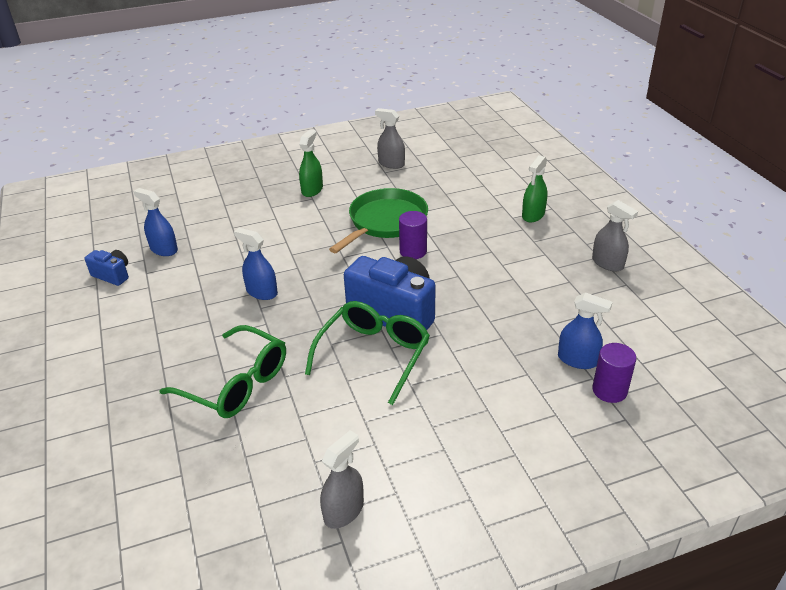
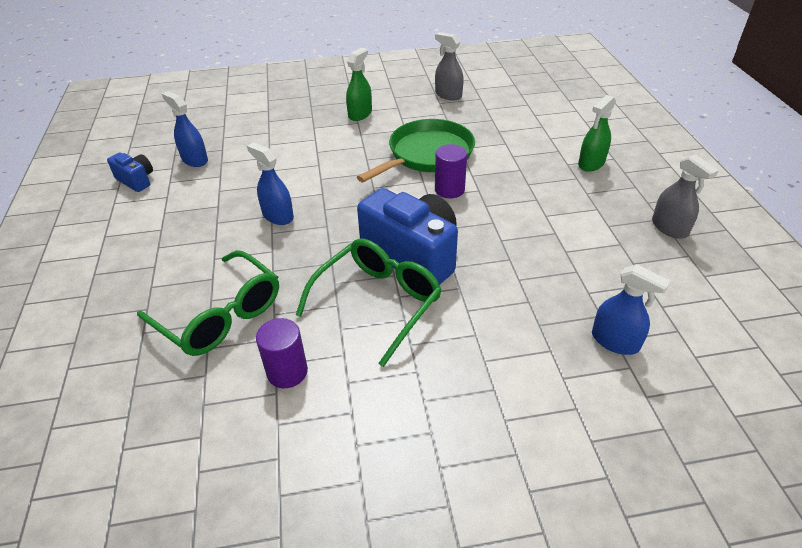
camera: 10 degrees right, 5 degrees up
(344, 511) = (293, 495): grey spray bottle -> none
(609, 390) = (649, 387): purple cylinder -> purple cylinder (287, 372)

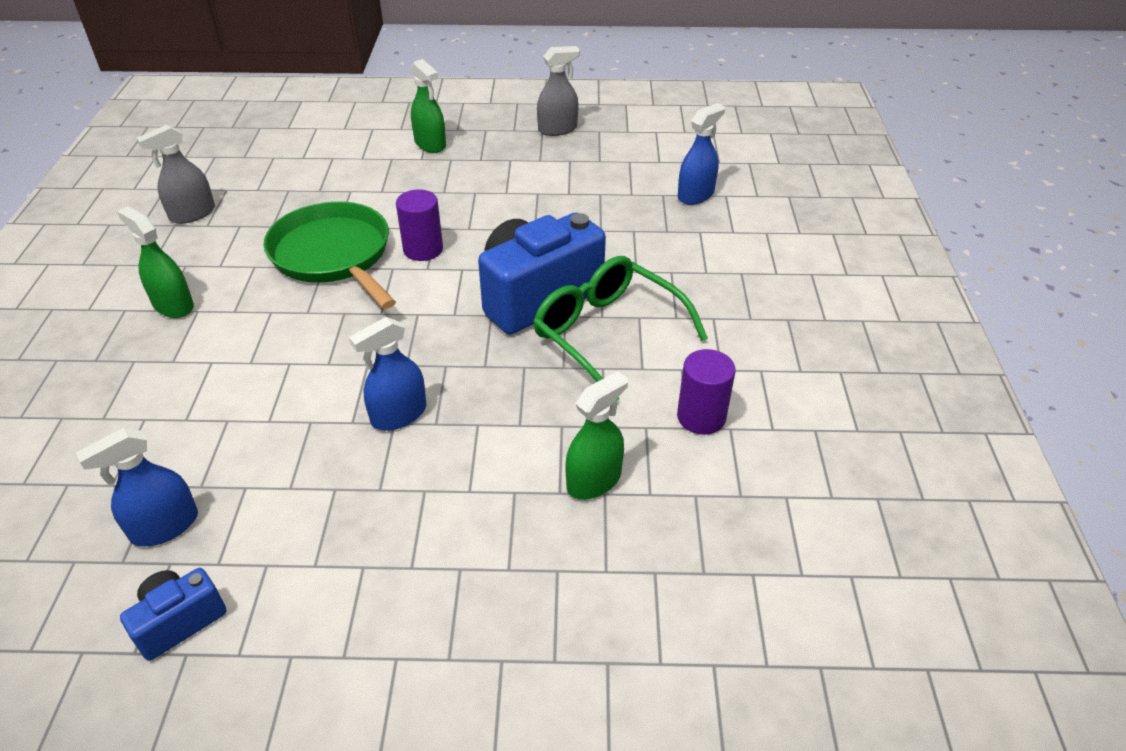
camera: 80 degrees left, 0 degrees up
(220, 315) = (594, 480): green glasses -> green spray bottle

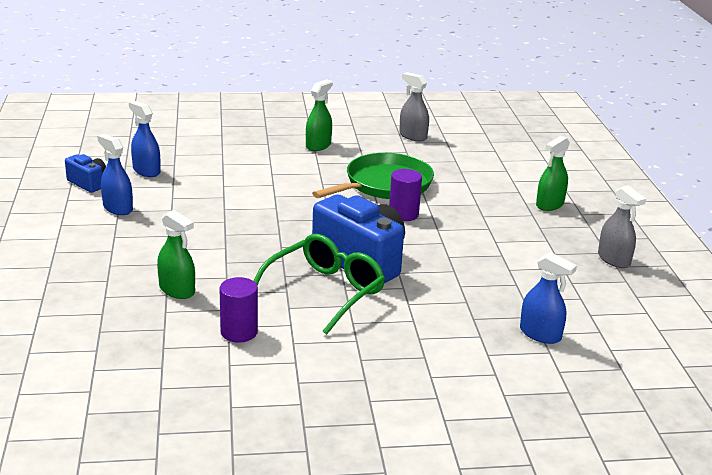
camera: 80 degrees right, 15 degrees down
(399, 415) = (231, 222): blue spray bottle -> blue spray bottle (117, 208)

